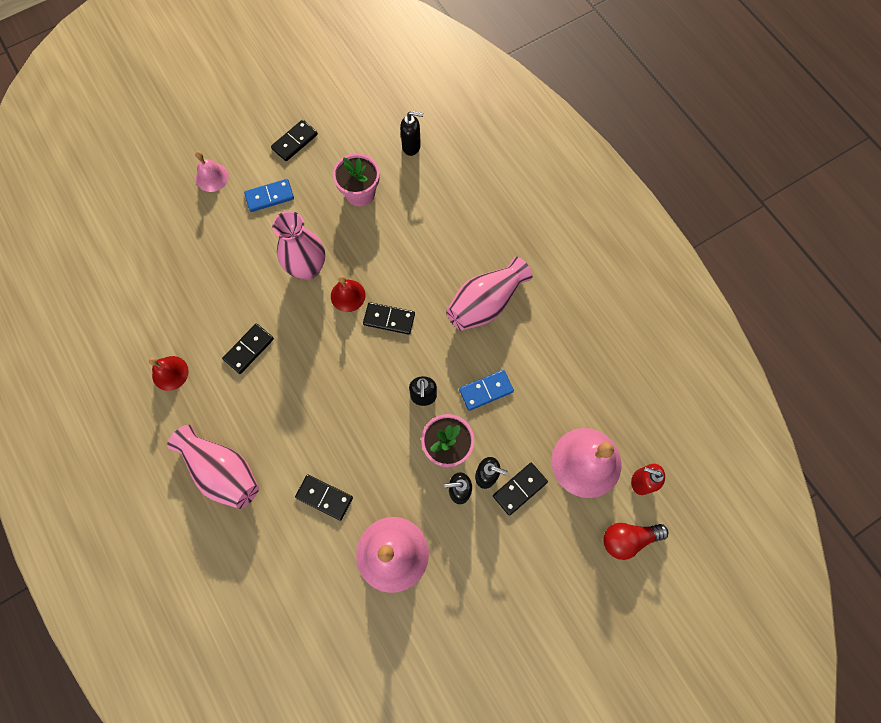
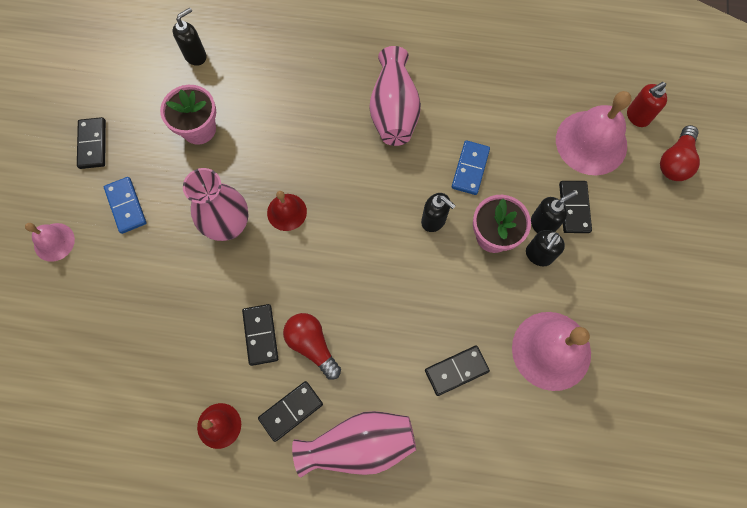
camera: 50 degrees left, 0 degrees up
(267, 387) = (312, 345): none -> red light bulb
(269, 196) = (126, 206): blue domino -> blue domino turned 45 degrees counterclockwise
(389, 319) = (339, 195): black domino -> black domino (291, 411)

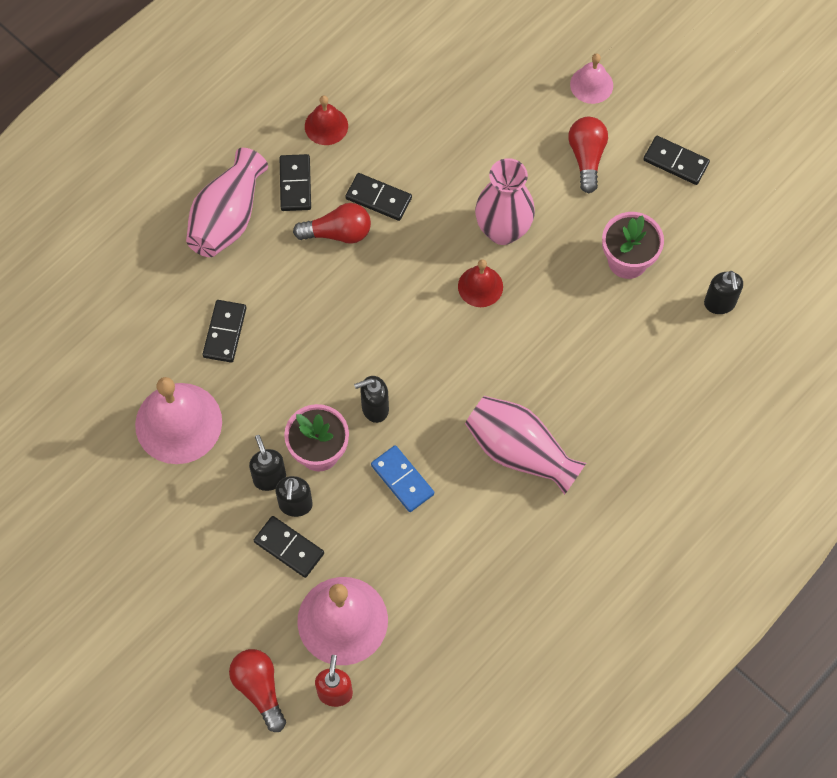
camera: 125 degrees right, 5 degrees down
(126, 206) = (586, 157): blue domino -> red light bulb

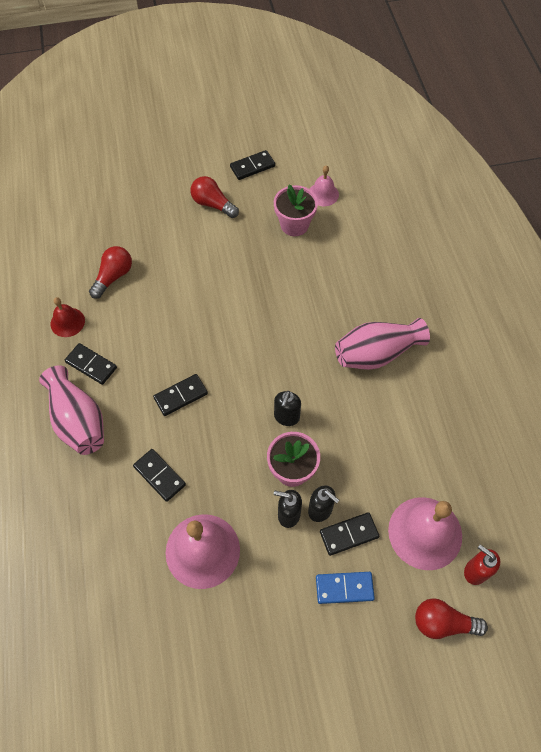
camera: 55 degrees left, 5 degrees down
(338, 233) = (147, 362): red light bulb -> red light bulb (113, 277)
(378, 198) = (143, 324): black domino -> black domino (181, 396)
(402, 480) = (348, 432): blue domino -> blue domino (344, 588)
(480, 286) = (250, 307): red bell -> none
(503, 230) = (223, 273): pink vase -> none
(591, 84) = (169, 174): pink bell -> pink bell (323, 194)
(719, 304) = (356, 200): black soap dispenser -> none

